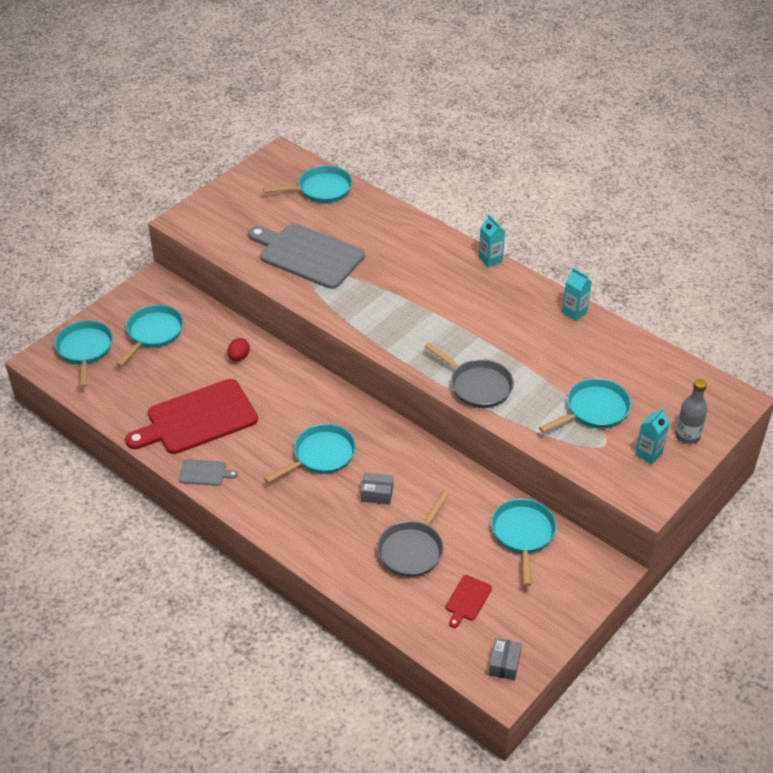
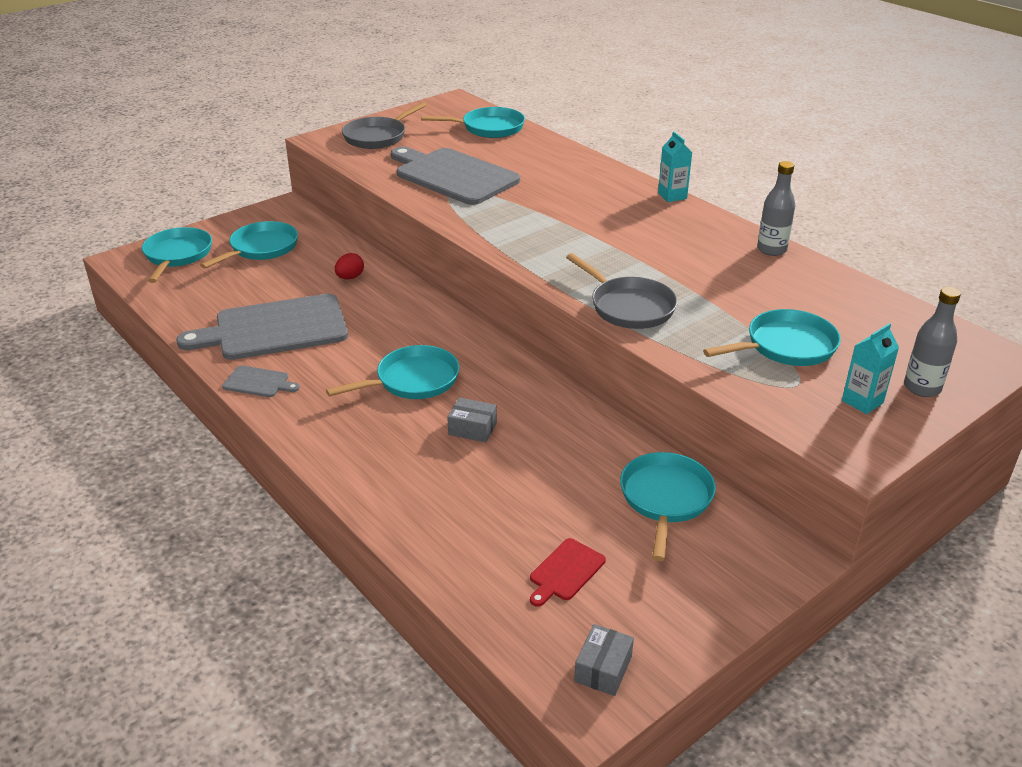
camera: 10 degrees right, 10 degrees down
(197, 418) = (275, 329): red cutting board -> grey cutting board
(413, 549) = (502, 498): grey pan -> grey pan (378, 137)
(574, 312) = (771, 250): turquoise carton -> grey bottle

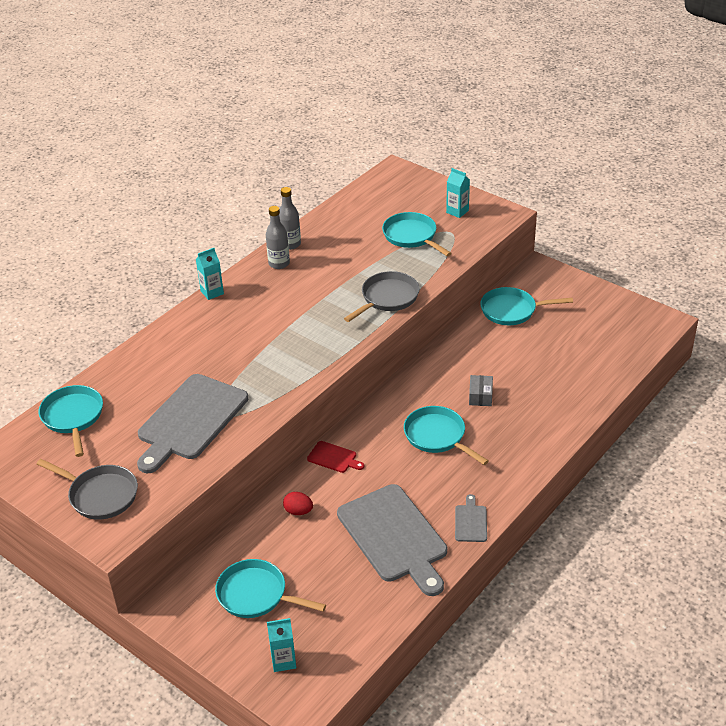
camera: 100 degrees left, 5 degrees up
(177, 255) = (283, 661): turquoise pan -> turquoise carton
(565, 571) = (586, 340): red cutting board -> red cutting board (334, 458)
(603, 669) = (642, 320): grey box -> none
(922, 388) = (436, 193): grey bottle -> grey bottle (279, 263)

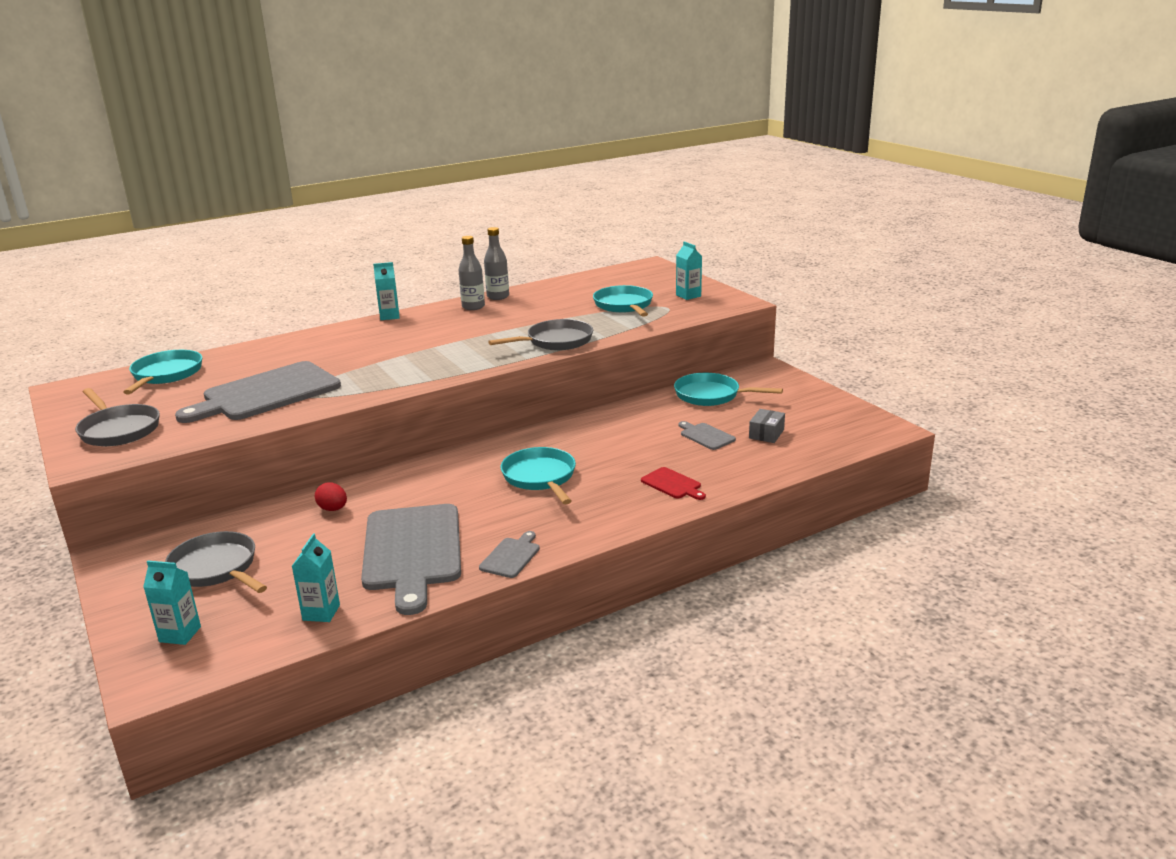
camera: 20 degrees right, 15 degrees down
(256, 595) = (216, 569): turquoise pan -> grey pan
(334, 458) = (413, 474): red cutting board -> red cutting board (672, 484)
(372, 611) = (321, 612): none -> turquoise carton
(480, 396) = (618, 454): grey box -> grey box (766, 434)
(535, 359) = (706, 436): none -> grey cutting board

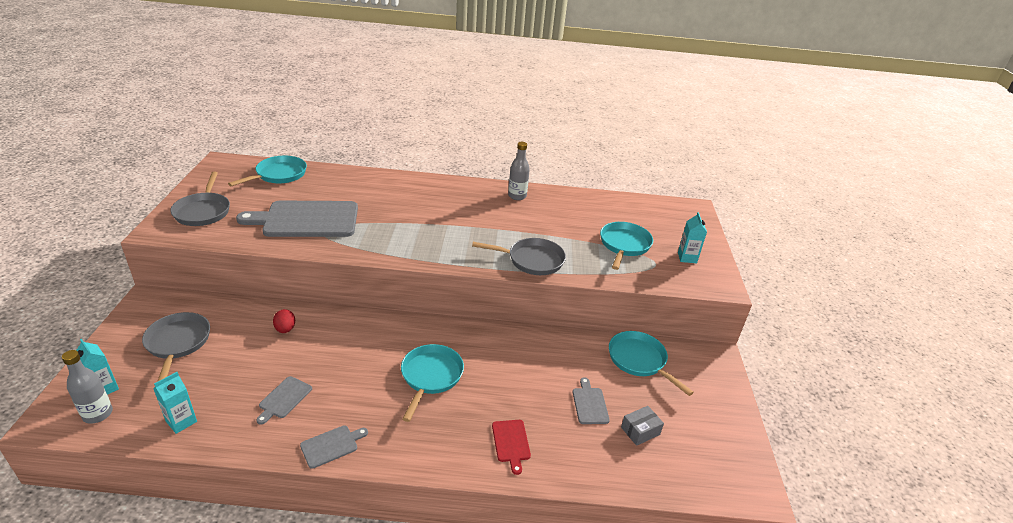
camera: 30 degrees right, 10 degrees up
(389, 316) = (455, 181): turquoise carton -> none
(412, 551) = (284, 399): grey cutting board -> grey cutting board, size x0.43
(498, 297) = (544, 193): grey bottle -> grey bottle (98, 414)

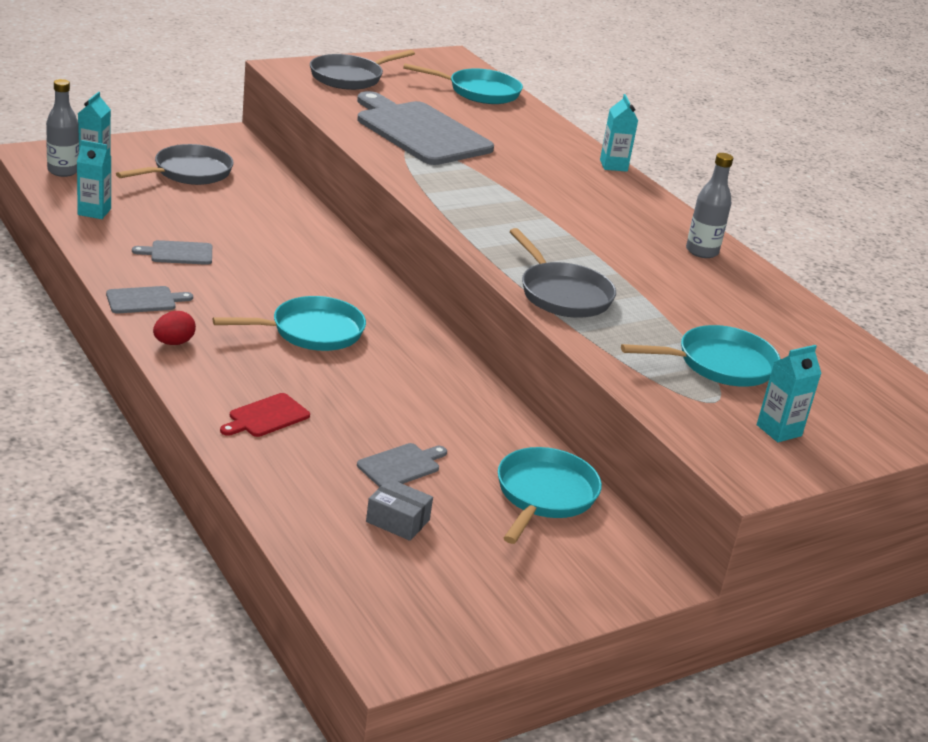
camera: 55 degrees right, 5 degrees down
(285, 329) = (277, 220): red egg -> red egg (174, 343)
(331, 445) = (144, 300): grey cutting board -> grey cutting board turned 45 degrees counterclockwise
(409, 176) = (613, 165): none -> turquoise carton

